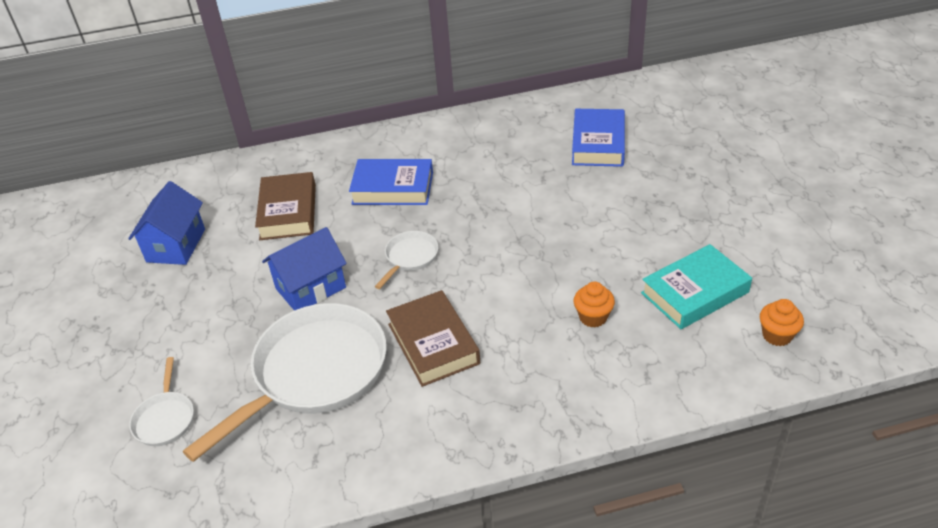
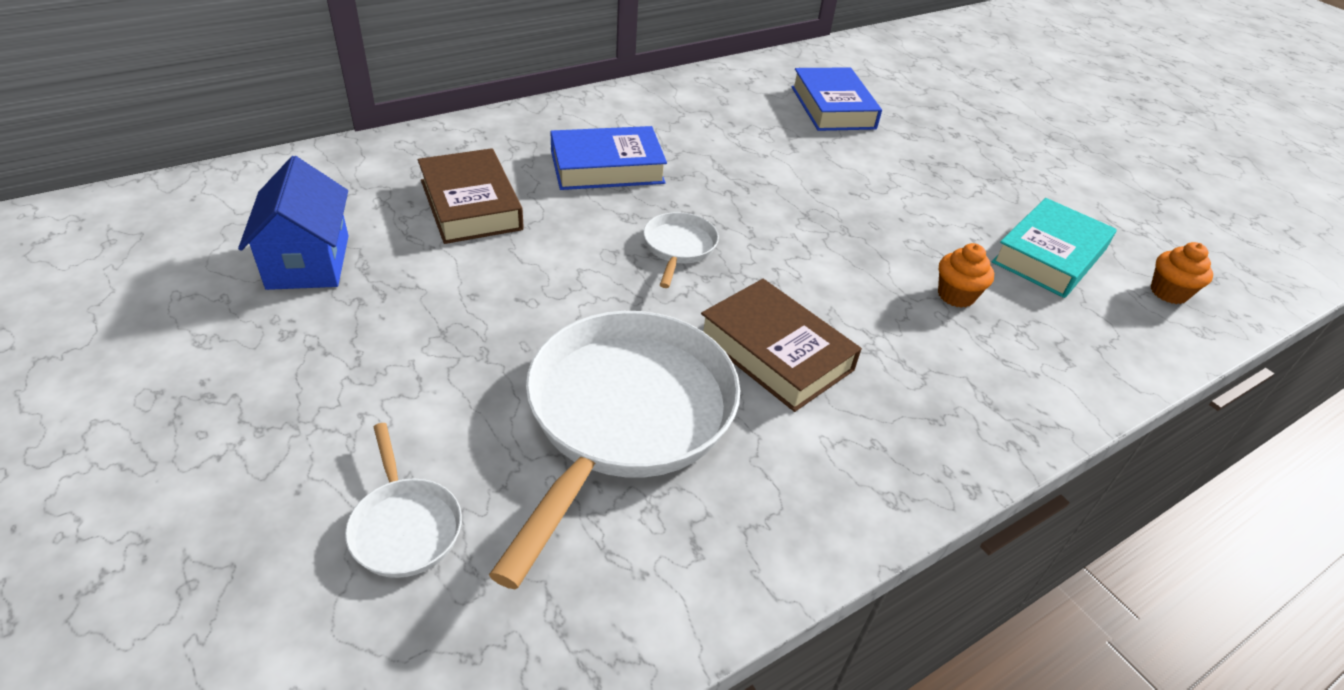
camera: 25 degrees left, 0 degrees up
(311, 288) = (556, 299): blue house -> none

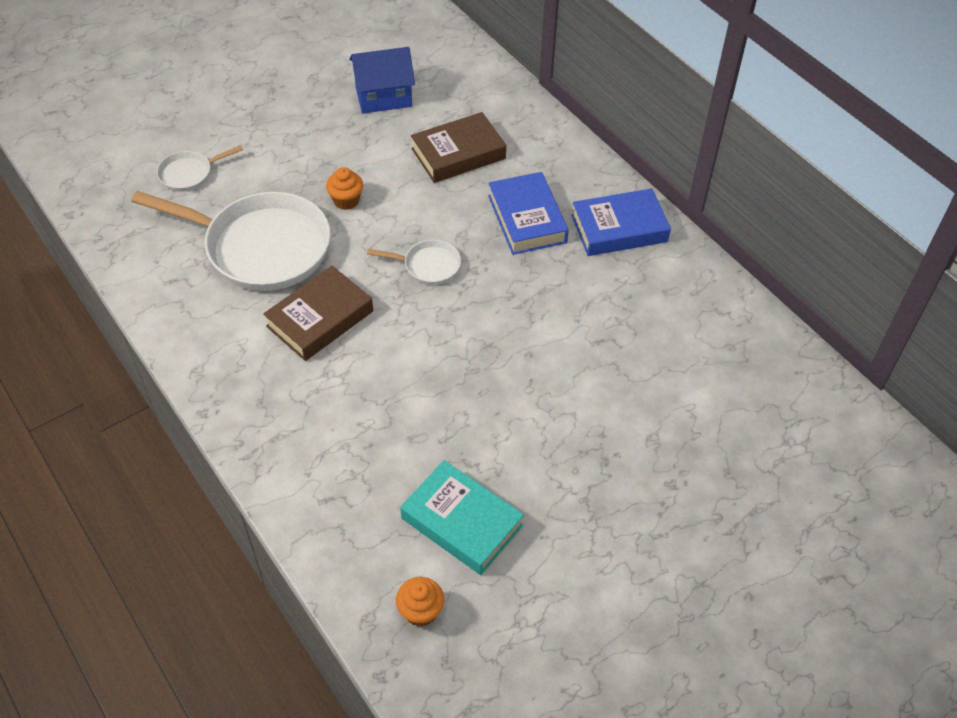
camera: 90 degrees right, 10 degrees up
(832, 107) = (689, 378): blue book -> blue book (619, 228)
(956, 295) = (394, 437): orange cupcake -> orange cupcake (346, 201)

